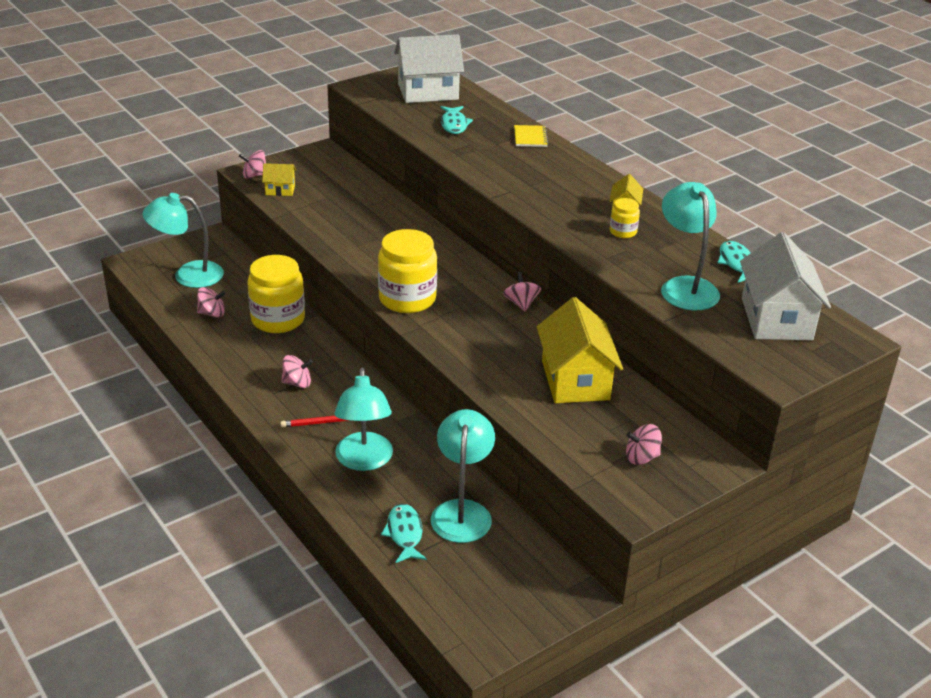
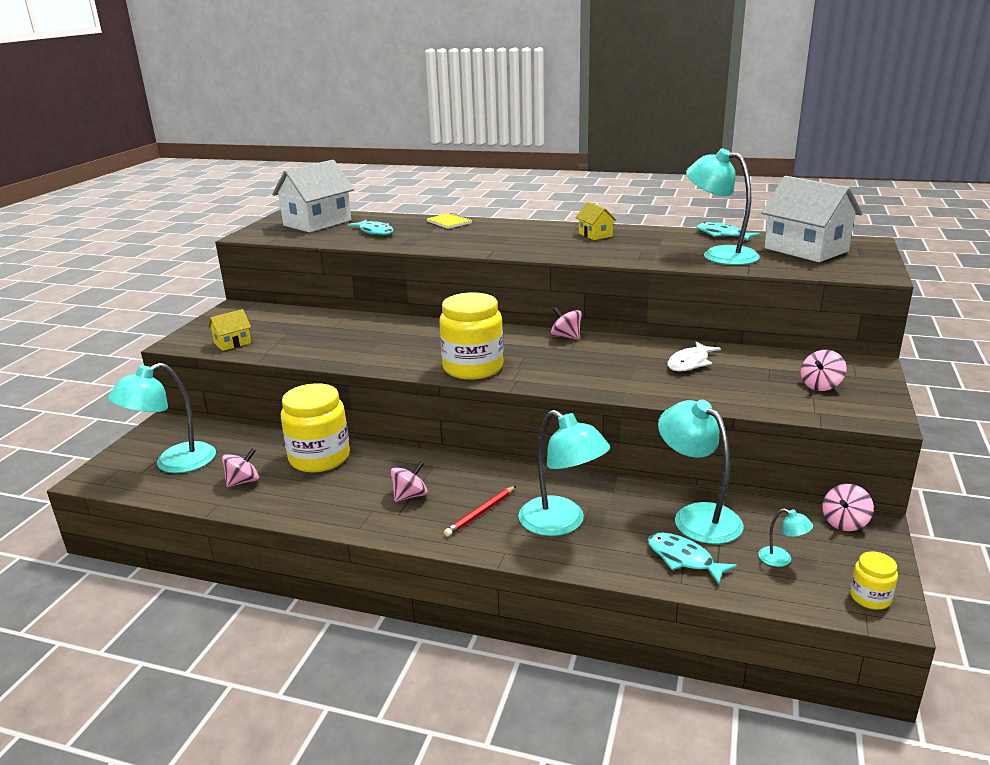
camera: 35 degrees left, 10 degrees down
(254, 175) = (190, 342): pink spinning top -> pink spinning top (844, 522)
(469, 575) = (781, 559): none -> turquoise lamp
(575, 380) = (690, 363): yellow house -> white fish
(623, 232) = (618, 244): yellow jar -> yellow jar (870, 597)

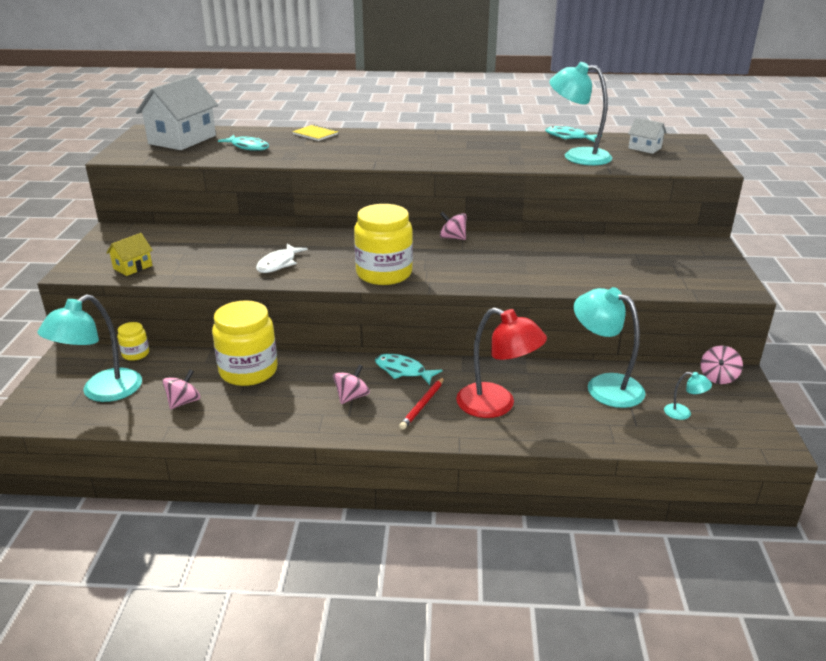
camera: 15 degrees left, 5 degrees up
(561, 523) = (496, 405): turquoise lamp -> red lamp
(595, 235) = (459, 141): yellow house -> none
(683, 559) = (608, 423): turquoise fish -> turquoise fish (403, 371)
(690, 363) = (570, 254): white fish -> white fish (278, 264)
(806, 250) = (644, 148): white house -> white house, size x0.48
(820, 385) = (682, 265): pink spinning top -> none
(870, 597) = (759, 435): yellow jar -> yellow jar (136, 354)

